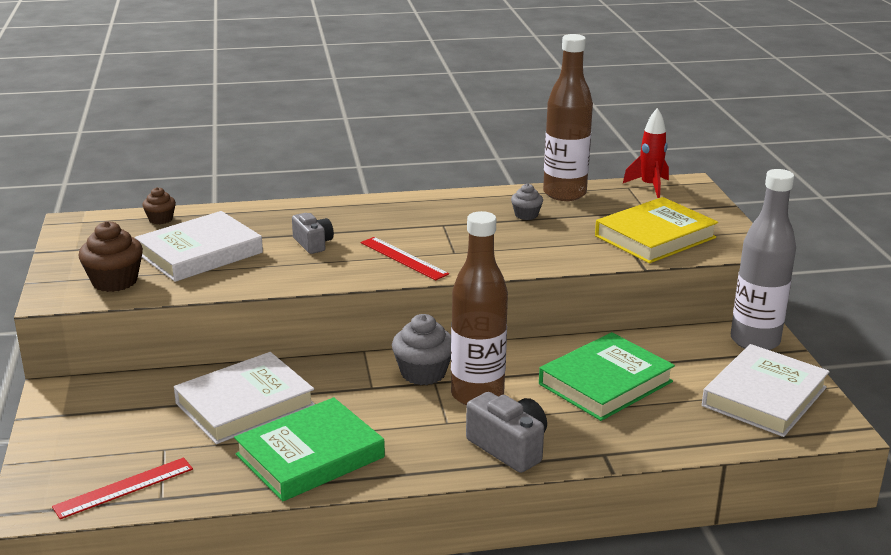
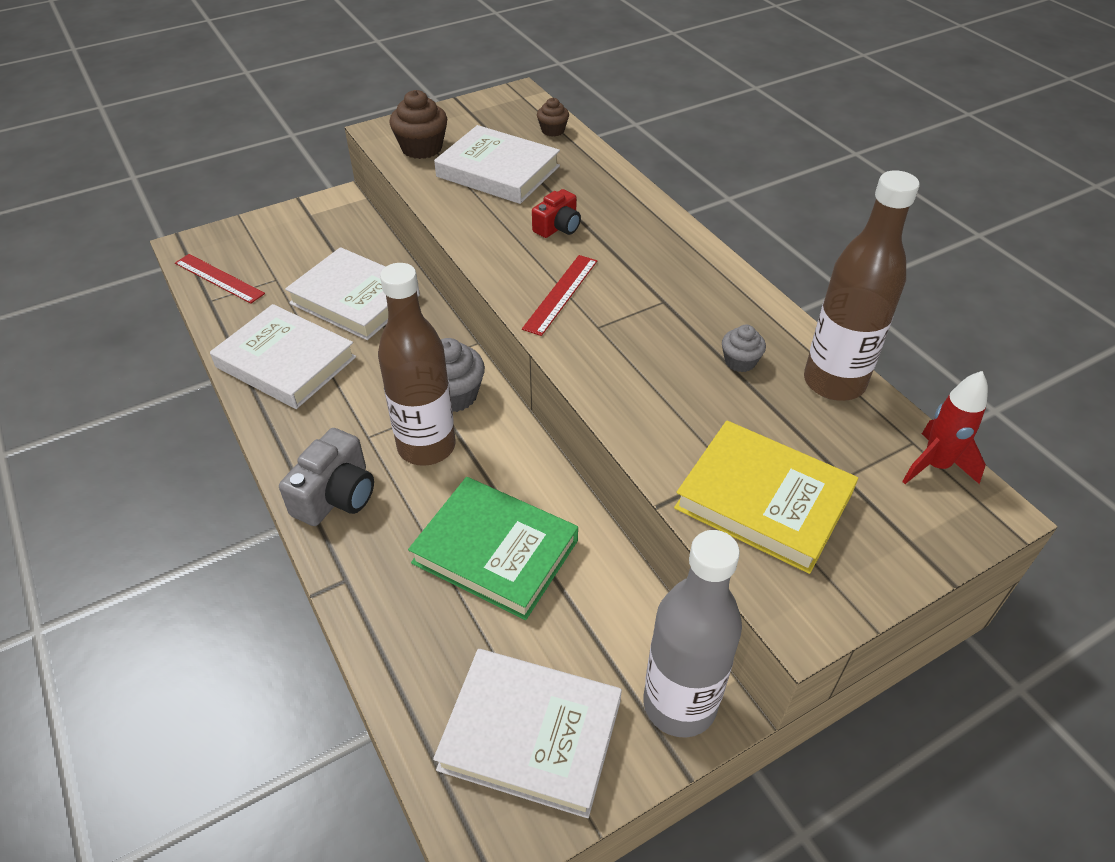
camera: 70 degrees right, 20 degrees up
(310, 456) = (286, 362): green book -> white book
(313, 243) = (558, 227): grey camera -> red camera

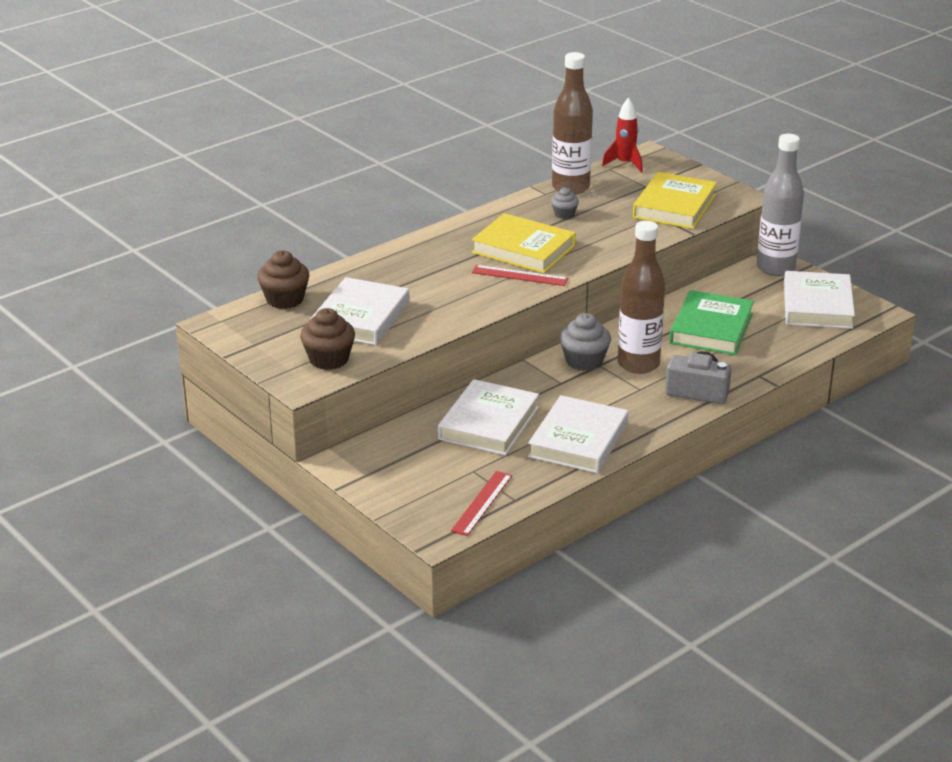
camera: 100 degrees left, 15 degrees down
(553, 130) = (285, 299): brown cupcake -> brown cupcake, size x1.71
(558, 227) = (437, 284): red camera -> none
(634, 306) = (523, 249): none -> yellow book

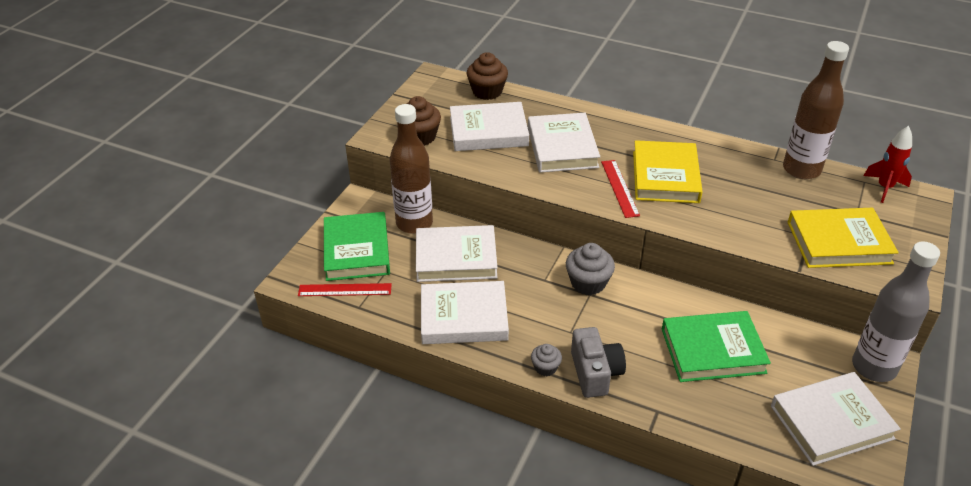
camera: 65 degrees right, 10 degrees up
(424, 482) = (356, 250): none -> green book
(428, 285) = (562, 147): none -> white book
(564, 214) = (749, 180): grey cupcake -> grey cupcake (545, 367)
(638, 364) = (610, 318): brown bottle -> brown bottle (414, 223)

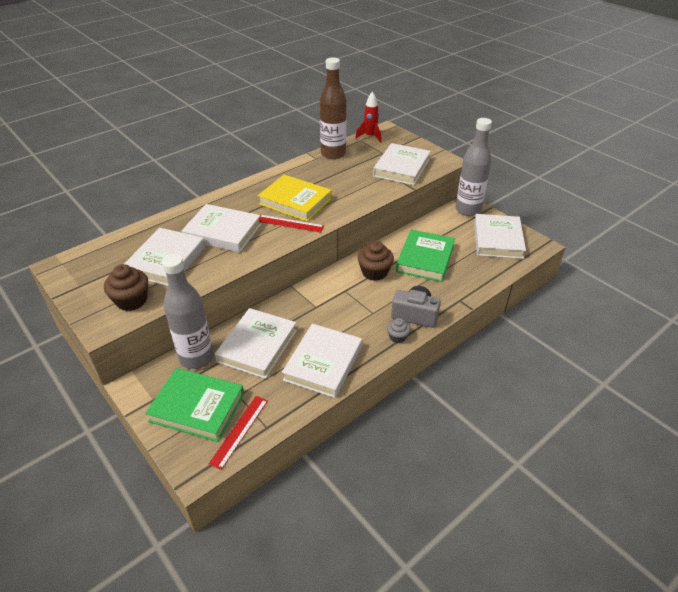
camera: 65 degrees left, 0 degrees up
(414, 223) = (196, 358): brown bottle -> grey bottle
(487, 91) = (115, 244): brown cupcake -> brown cupcake (374, 272)
(588, 283) = (334, 287): grey cupcake -> none
(839, 242) = (401, 168): yellow book -> white book

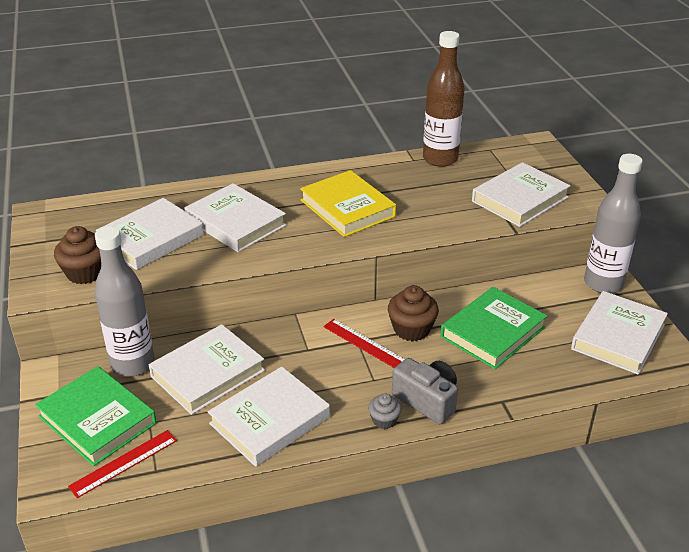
camera: 25 degrees right, 5 degrees down
(289, 223) = (321, 234): red ruler -> red ruler (364, 344)
(370, 137) = (507, 148): red rocket -> none

